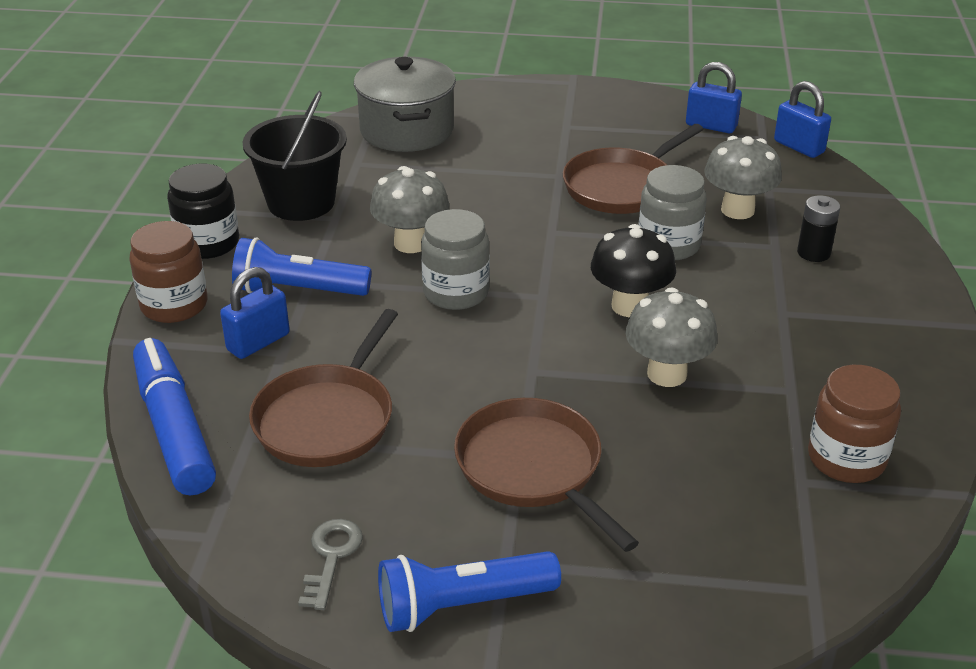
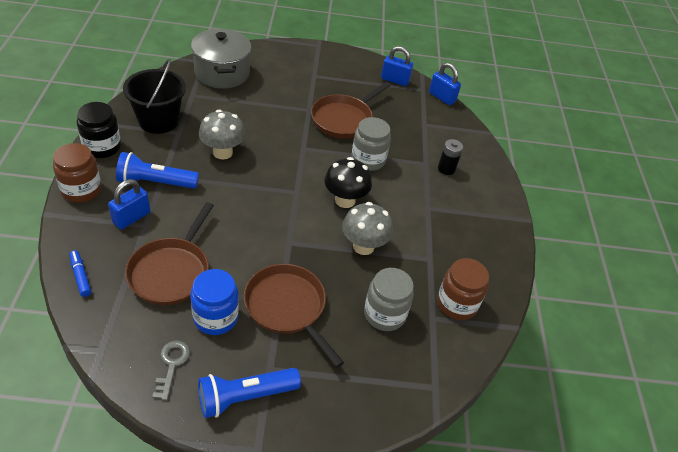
camera: 10 degrees left, 10 degrees up
(174, 428) = (80, 276): blue marker -> blue marker, size x0.45
(406, 485) = (215, 317): none -> blue jar
(456, 292) = (247, 187): grey jar -> grey jar (384, 314)
(737, 210) = (406, 138): grey mushroom -> none

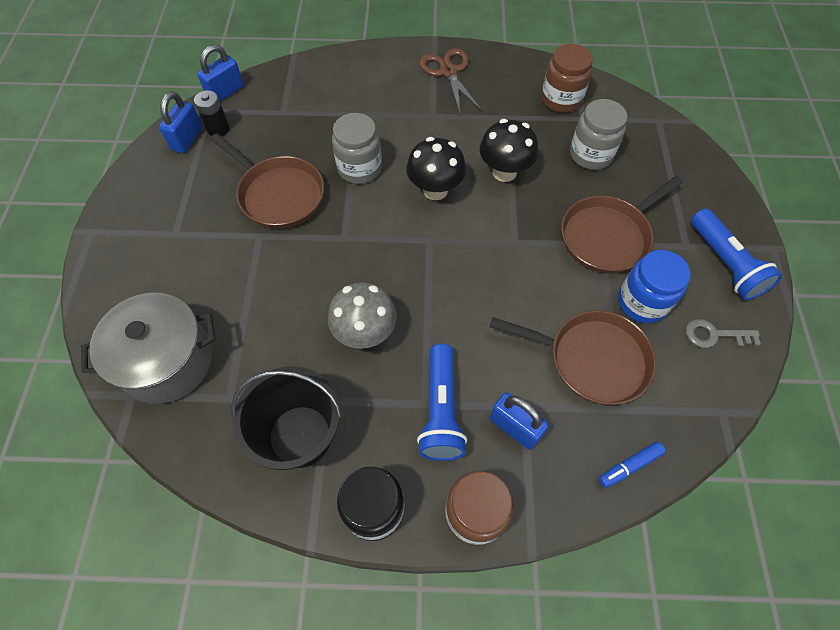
camera: 85 degrees left, 15 degrees up
(363, 246) = (504, 172): grey mushroom -> black mushroom
(446, 169) = (365, 96): black battery -> black battery (218, 129)
(483, 224) = (448, 72): none -> brown scissors

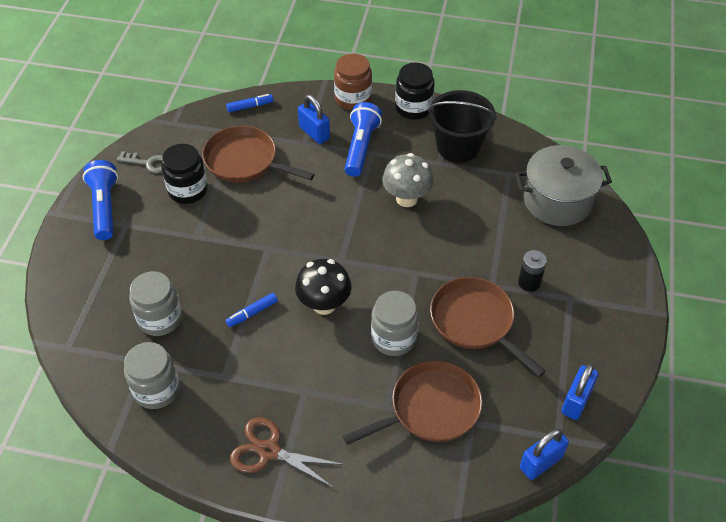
camera: 170 degrees left, 10 degrees down
(218, 129) = (543, 409): black battery -> black battery (529, 282)
(448, 72) = (269, 451): brown scissors -> brown scissors turned 120 degrees clockwise
(504, 172) = (252, 313): black mushroom -> blue marker
(561, 99) = (156, 389): brown jar -> grey jar
(608, 236) = (186, 241): brown pan -> brown pan (430, 408)
(642, 302) = (188, 190): blue jar -> black jar

